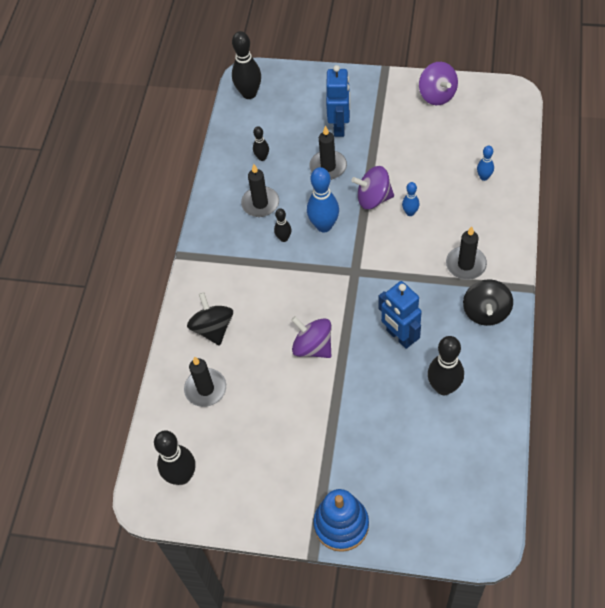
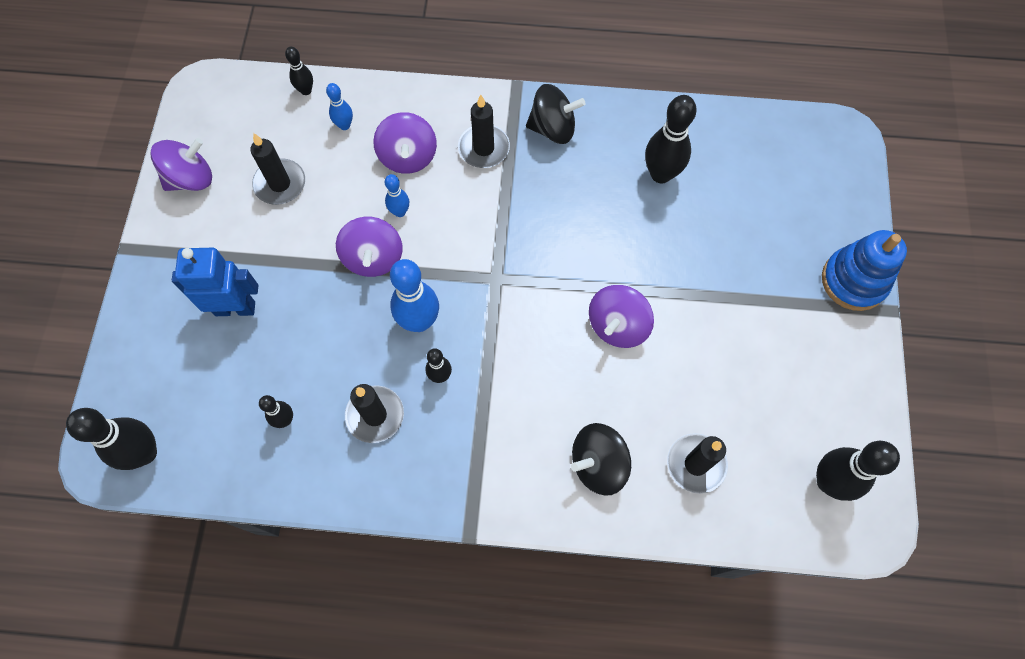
camera: 100 degrees left, 10 degrees up
(328, 167) = (311, 321): black candle -> black candle (280, 184)
(399, 336) = (594, 222): blue robot -> none
(457, 216) = (408, 157): none -> purple spinning top
(514, 152) = (306, 90): none -> black bowling pin

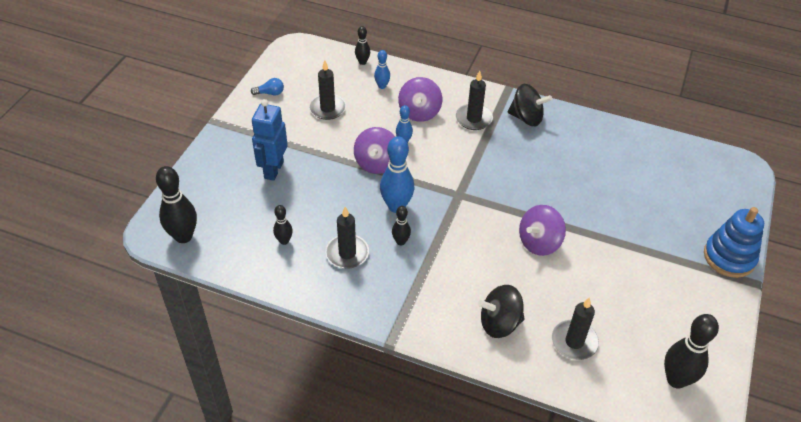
camera: 15 degrees right, 20 degrees down
(191, 179) = (270, 93): purple spinning top -> blue light bulb
(235, 308) = (273, 170): blue robot -> blue robot turned 90 degrees counterclockwise
(661, 174) = (597, 160): black bowling pin -> none

